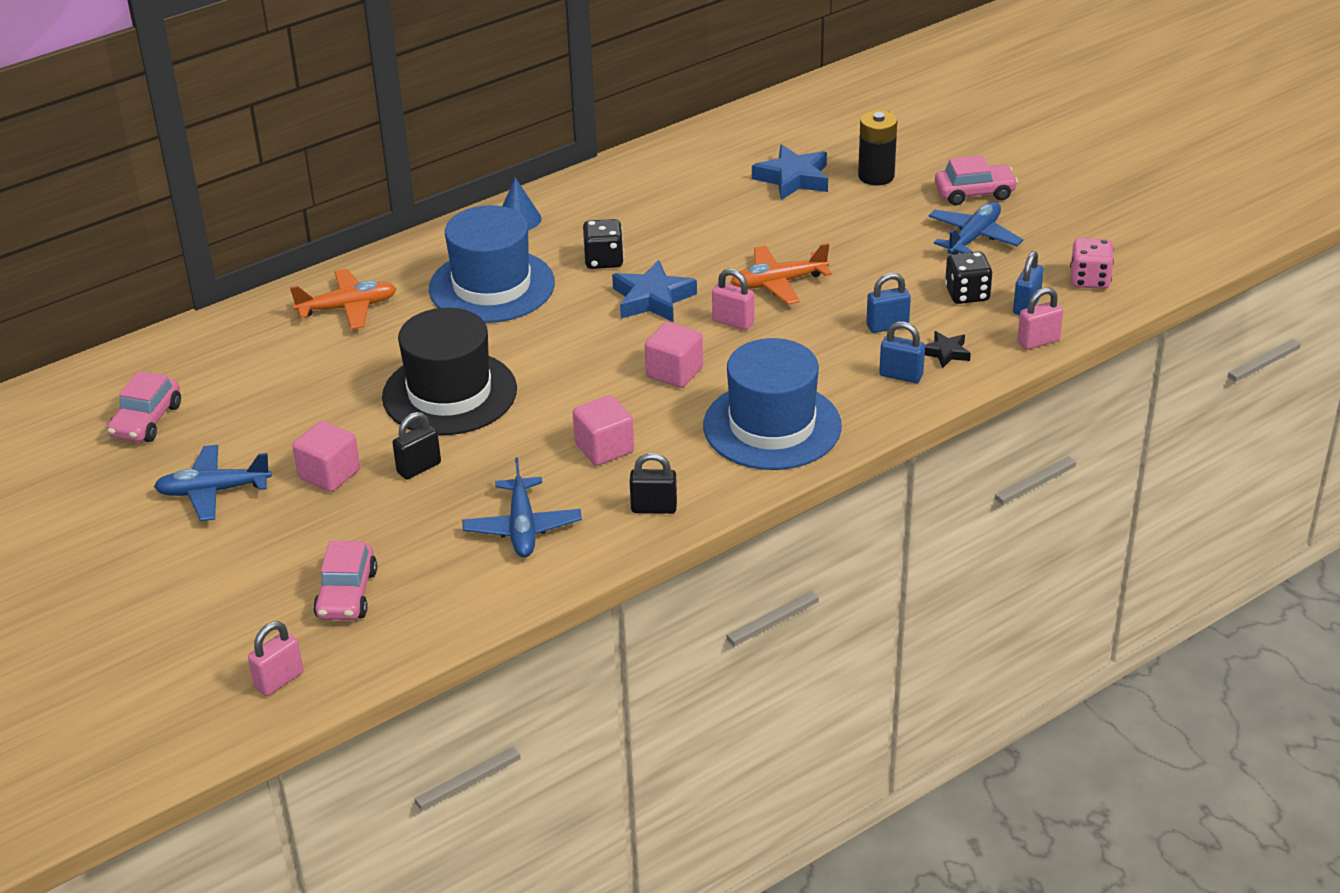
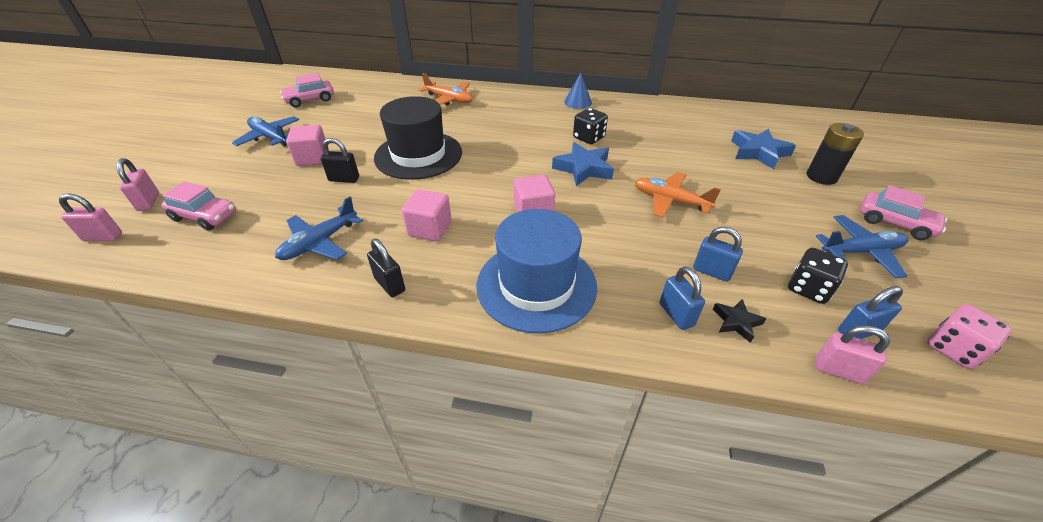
camera: 45 degrees right, 5 degrees up
(346, 594) = (205, 216): pink car -> pink car turned 120 degrees counterclockwise
(492, 286) = (518, 122): blue hat -> none
(733, 322) = (609, 206): pink padlock -> pink padlock (148, 202)

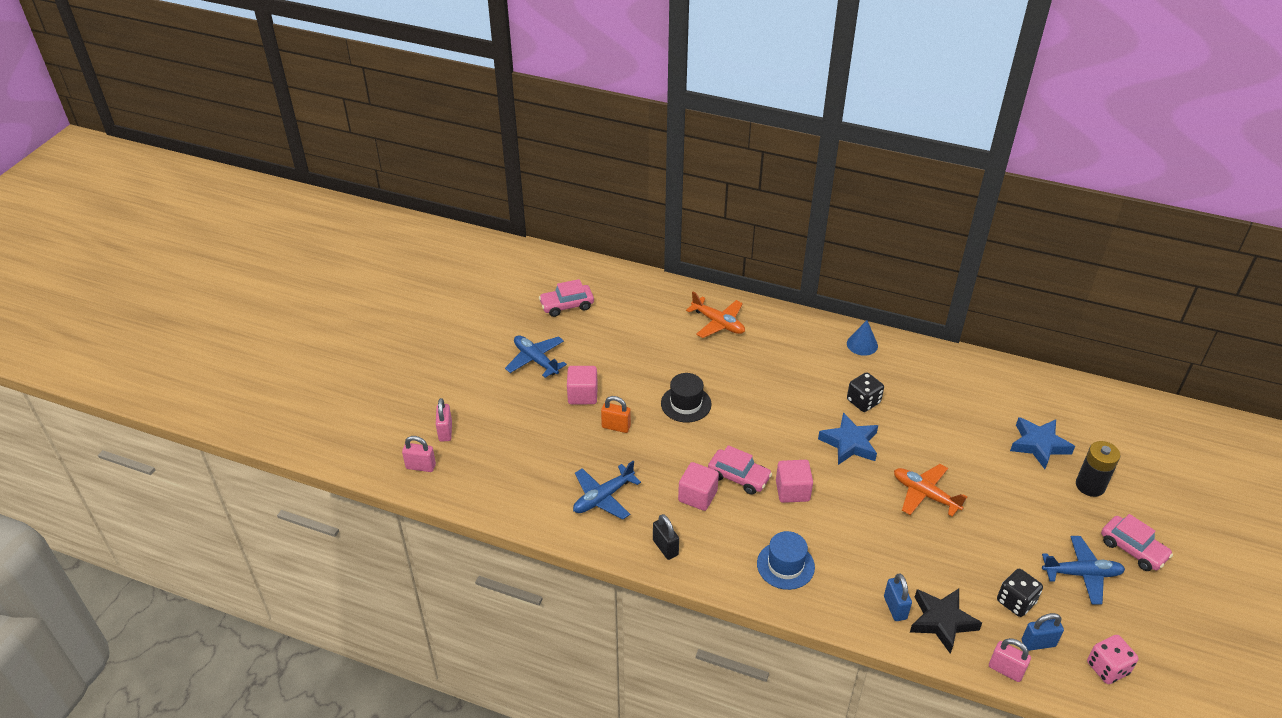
camera: 10 degrees right, 0 degrees up
(205, 216) = (499, 455): pink car -> pink car (739, 477)
(344, 179) = (616, 427): black padlock -> orange padlock
(418, 155) = (686, 404): black hat -> black hat, size x0.58
(536, 285) = (785, 565): blue hat -> blue hat, size x0.58
(711, 271) = (938, 574): blue padlock -> none
(736, 322) = (942, 621): black star -> black star, size x1.79

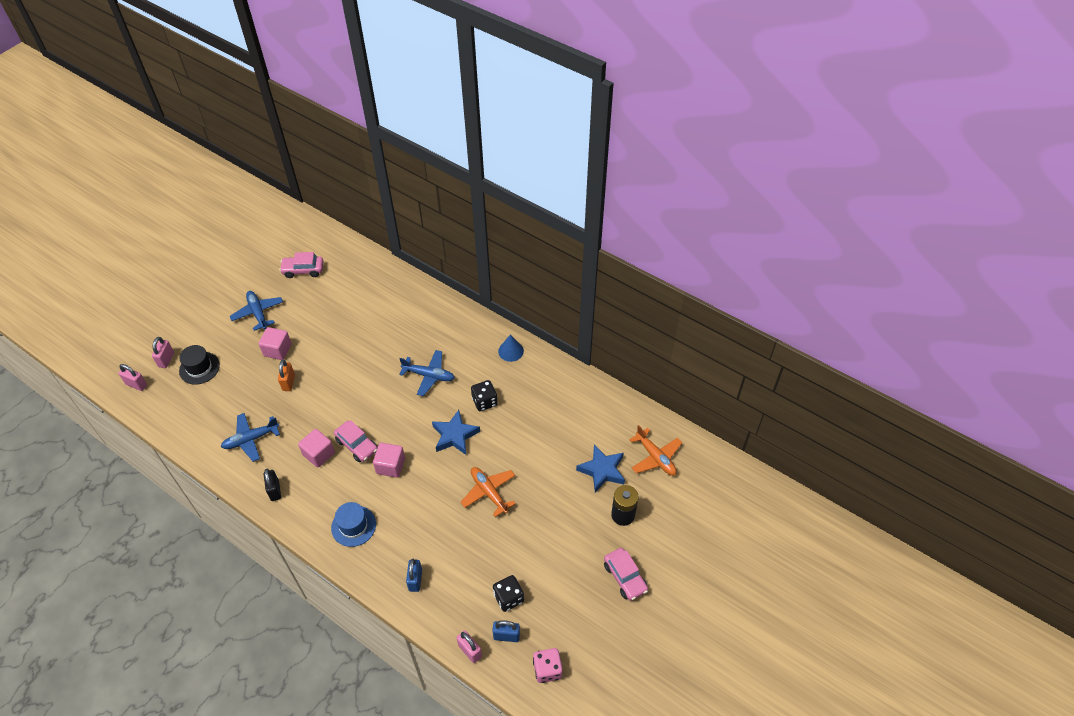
camera: 15 degrees right, 10 degrees up
(616, 427) = (288, 382): orange padlock -> orange padlock turned 60 degrees clockwise
(686, 404) = (349, 374): black hat -> black hat (199, 368)
(718, 323) = (409, 309): orange plane -> orange plane (655, 457)
(942, 621) = (444, 600): black star -> none
(1082, 574) = (572, 588): blue plane -> blue plane (429, 375)

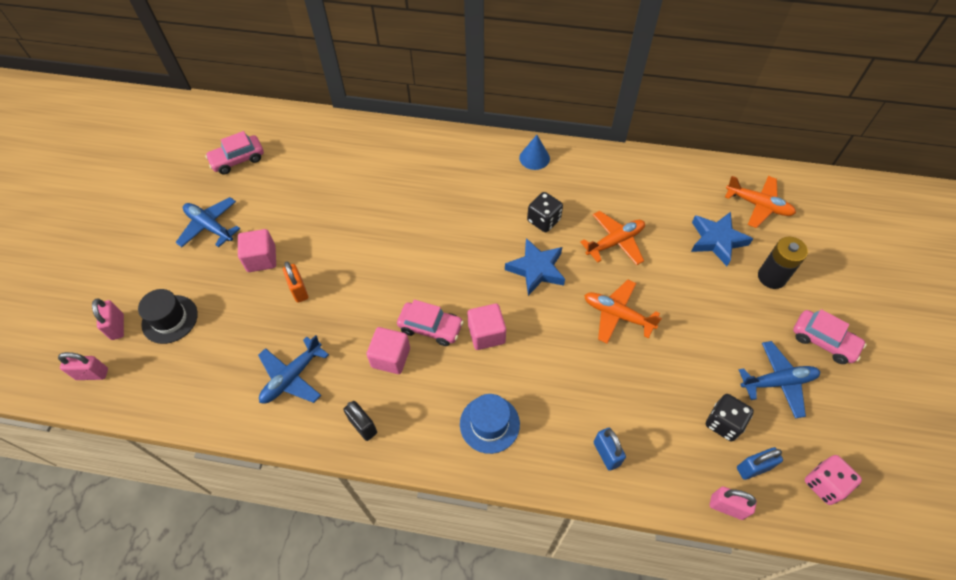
camera: 25 degrees left, 5 degrees up
(429, 375) = (462, 217): blue plane -> blue plane (778, 382)
(525, 439) = (615, 242): none -> orange plane

